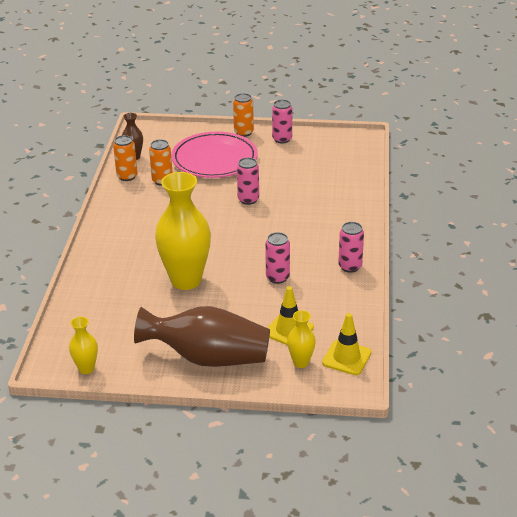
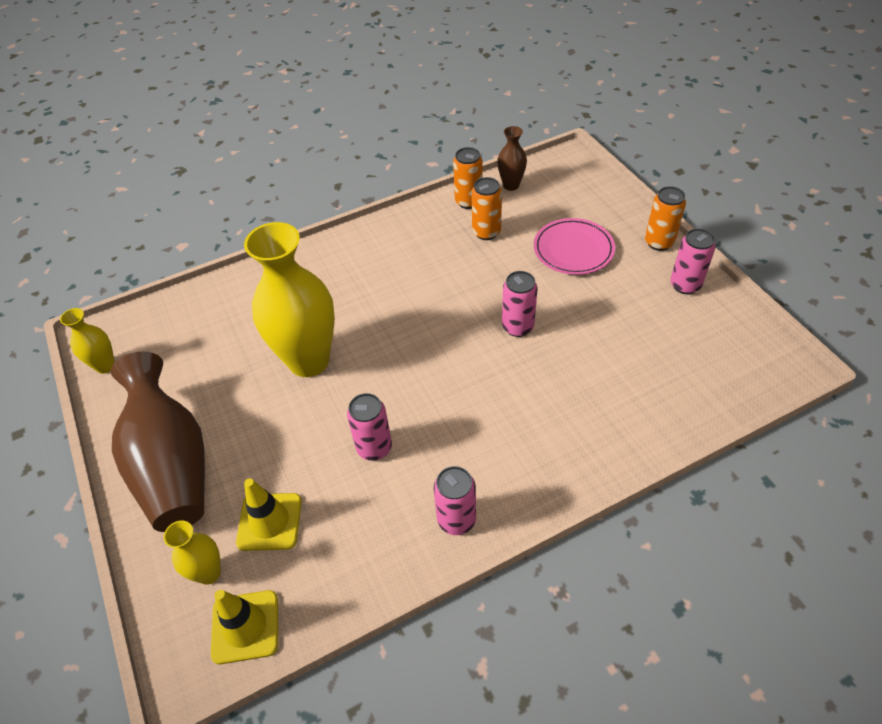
camera: 60 degrees right, 15 degrees up
(214, 159) = (573, 250): pink plate -> pink plate, size x0.64

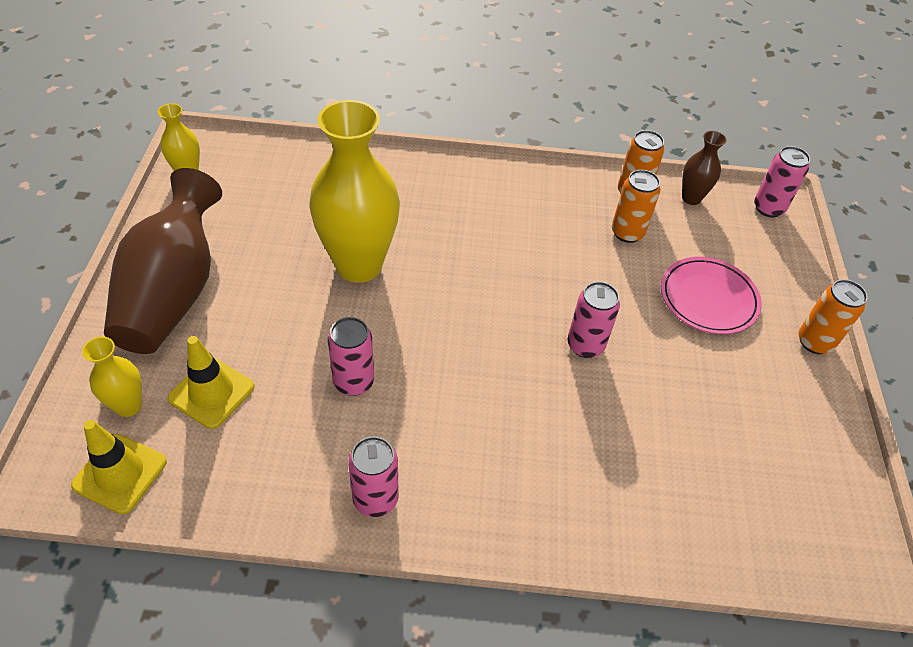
camera: 25 degrees right, 0 degrees up
(685, 285) = (809, 404): pink can -> pink can (768, 208)

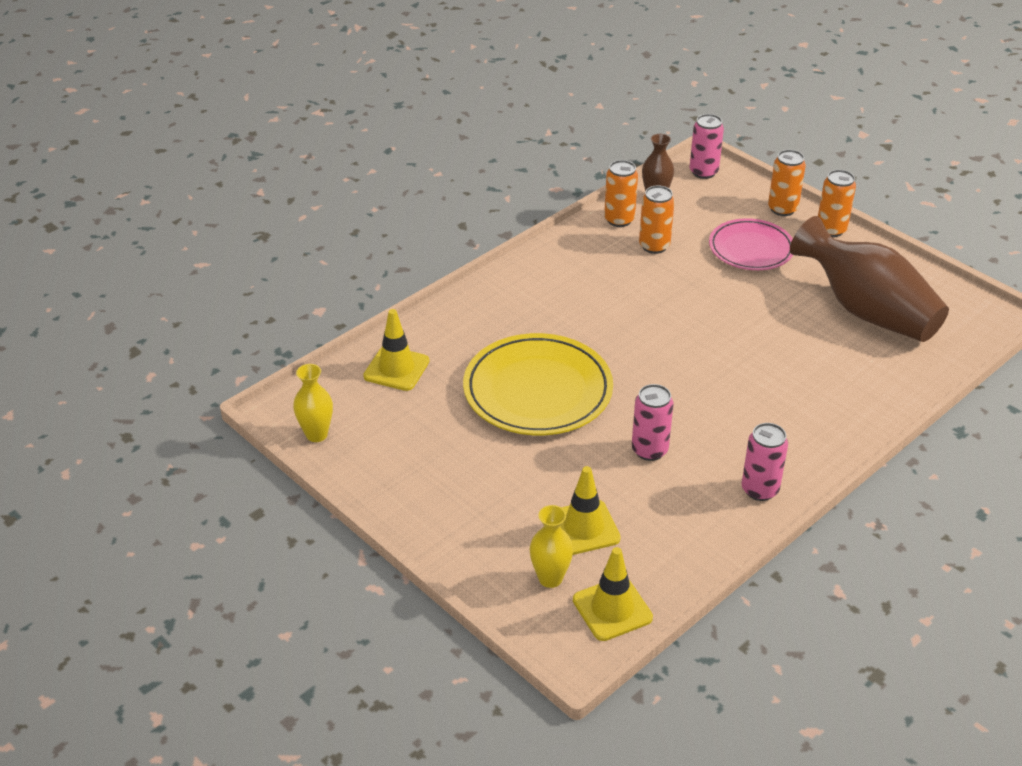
camera: 45 degrees left, 10 degrees down
(174, 291) = (453, 503): brown vase -> brown vase (866, 310)
(303, 173) = (396, 369): none -> yellow traffic cone
(359, 265) = (537, 390): yellow vase -> yellow plate
(585, 345) = (732, 325): pink can -> none
(794, 289) = (782, 209): none -> orange can

